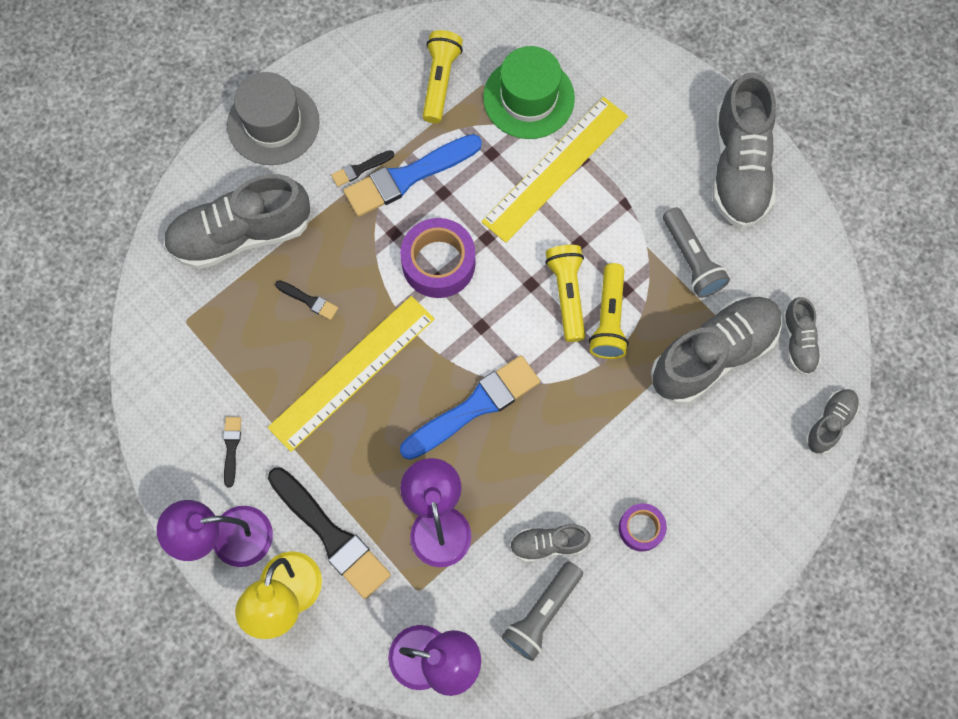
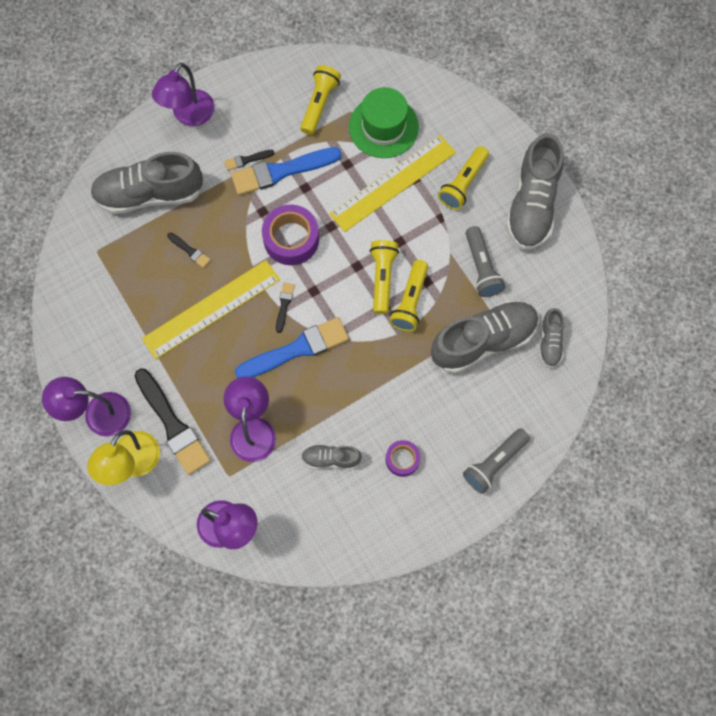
camera: 10 degrees right, 0 degrees up
(231, 447) = (112, 349): black brush -> black brush (284, 305)
(273, 123) = (189, 116): grey hat -> purple lamp
(542, 613) = (316, 508): grey flashlight -> grey flashlight (494, 463)
(645, 155) = (463, 183): none -> yellow flashlight
(829, 423) = (560, 406): grey shoe -> none

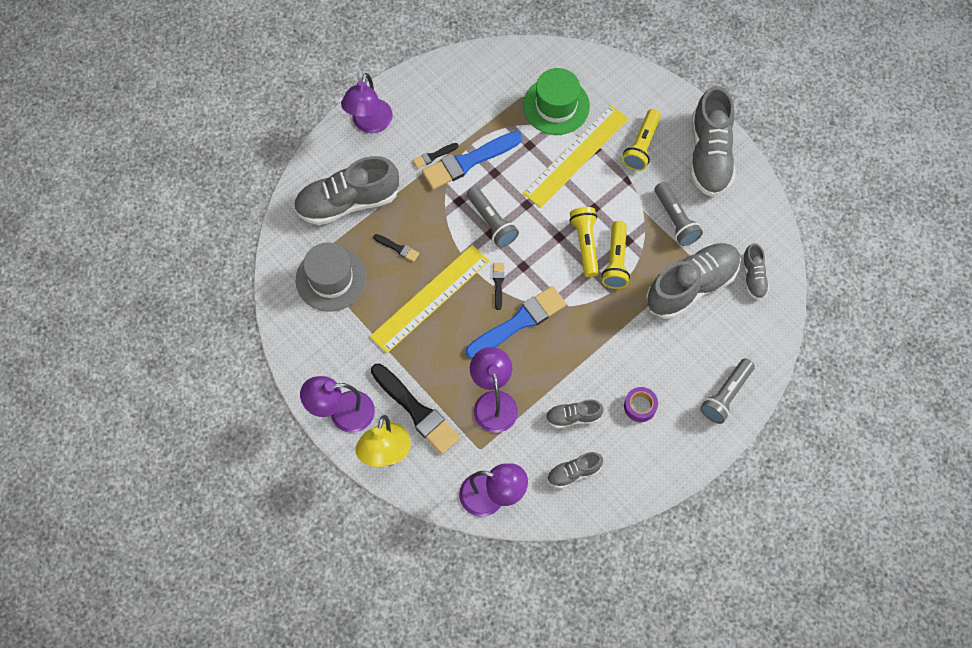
camera: 10 degrees left, 5 degrees down
(115, 271) = (331, 279): none -> grey hat
(291, 239) = (491, 222): purple tape -> grey flashlight
(319, 104) = (491, 94): yellow flashlight -> none
(319, 518) = (573, 473): none -> grey shoe

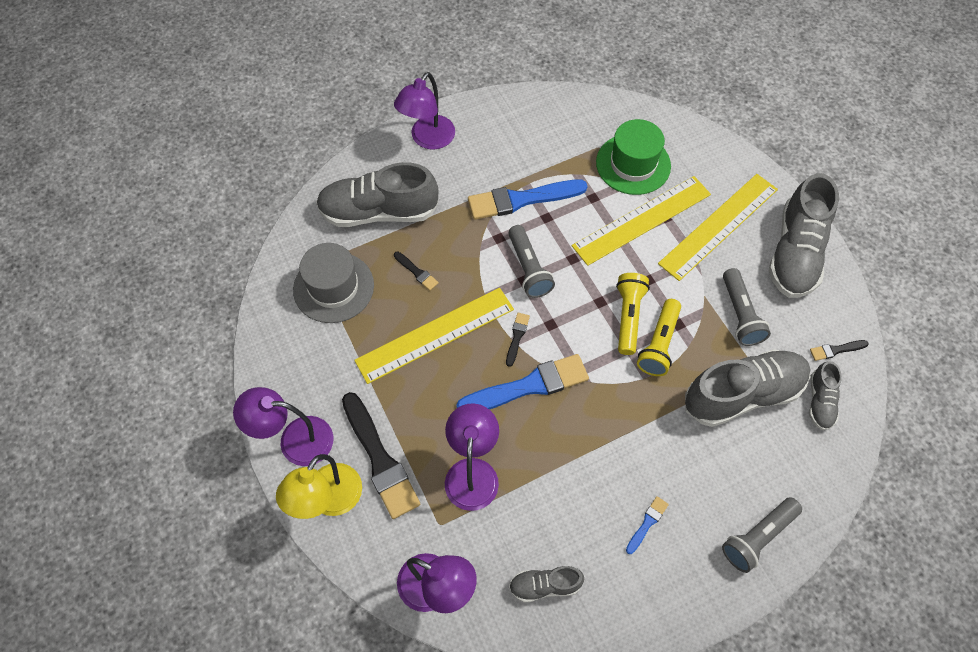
camera: 15 degrees right, 5 degrees down
(433, 156) = (485, 186): black brush -> black brush (836, 350)
(573, 417) = (562, 515): grey shoe -> none
(640, 406) = (647, 523): purple tape -> blue brush
(641, 146) = (719, 226): yellow flashlight -> yellow ruler

